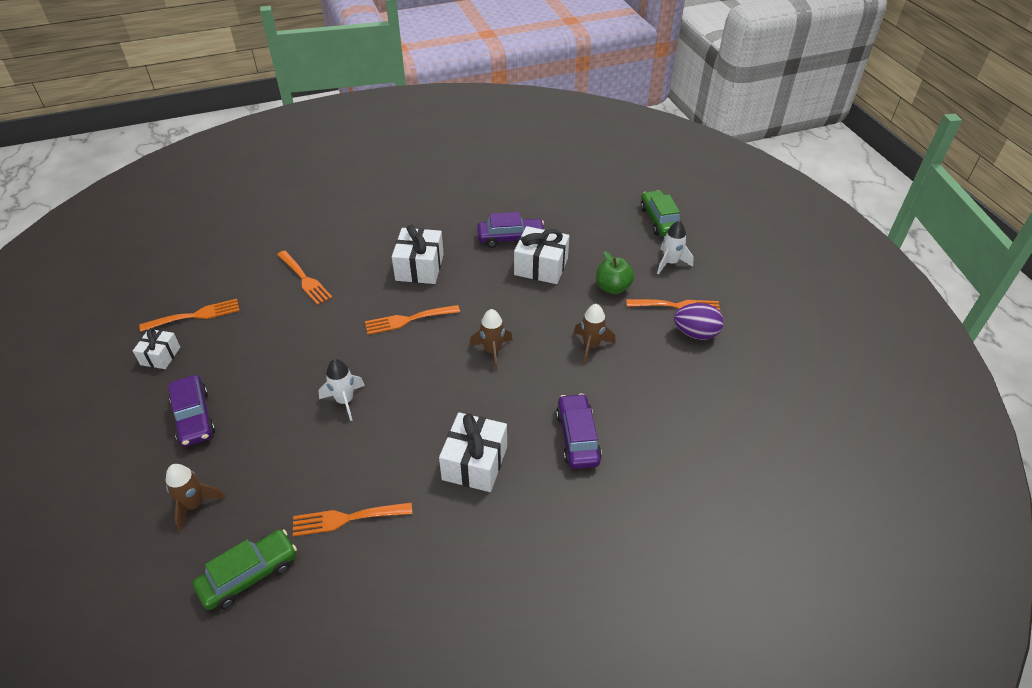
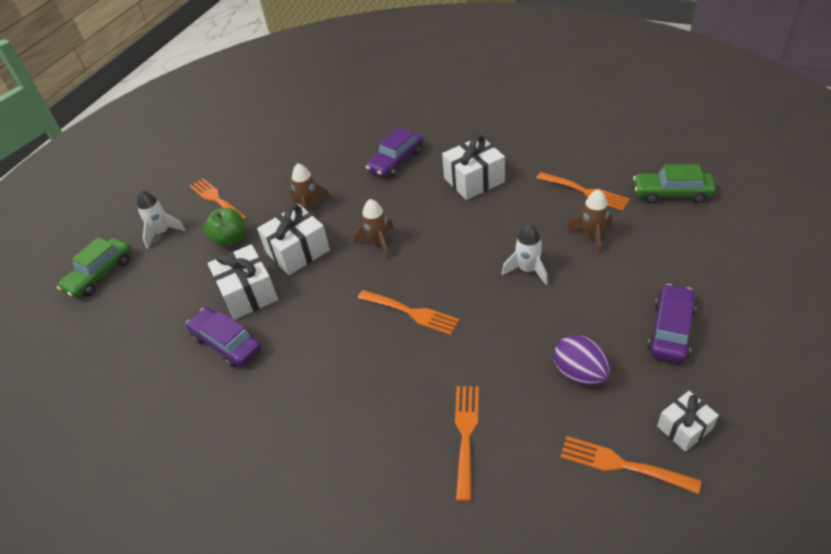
camera: 130 degrees left, 0 degrees up
(195, 504) = (696, 255): brown rocket -> brown rocket (592, 236)
(419, 267) = (342, 367): white gift -> white gift (297, 251)
(695, 333) = (238, 176): purple egg -> purple egg (579, 373)

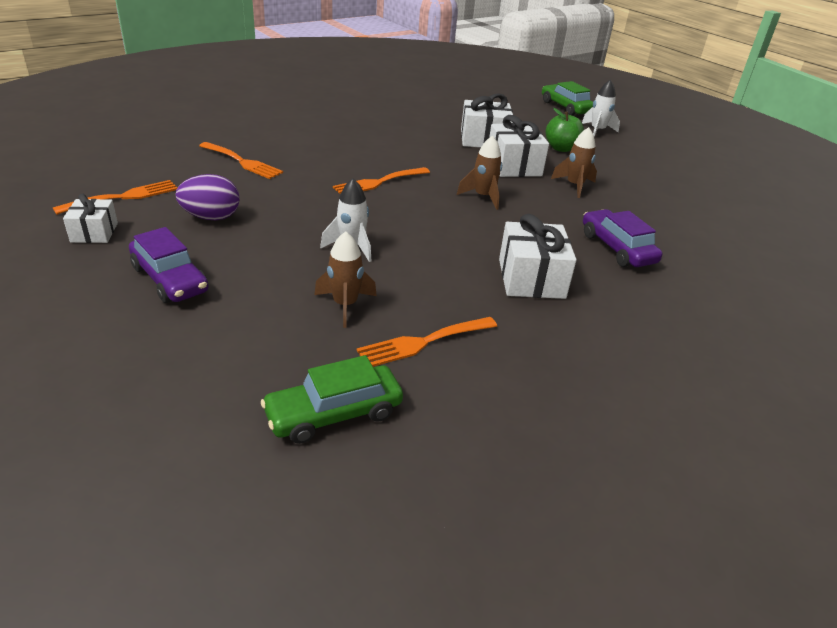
camera: 110 degrees right, 10 degrees down
(216, 199) = (627, 156): orange fork -> none
(226, 343) = (440, 124): purple car -> none
(671, 193) = (334, 413): green car -> green car turned 150 degrees counterclockwise

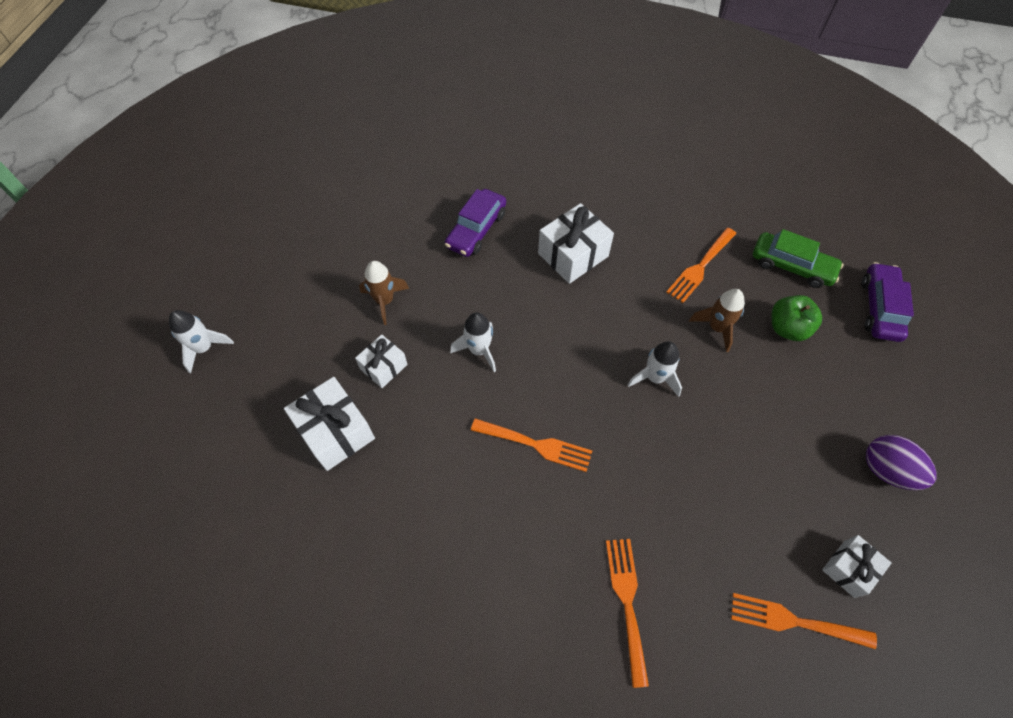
camera: 125 degrees left, 25 degrees up
(170, 279) = (817, 447): purple car -> purple car (880, 308)
(211, 217) = (733, 511): purple egg -> purple egg (887, 470)
(423, 342) = (700, 267): orange fork -> orange fork turned 105 degrees clockwise
(483, 197) = (479, 350): brown rocket -> white rocket
(514, 166) = (384, 367): white gift -> white gift, size x0.61
(561, 148) = (295, 353): green apple -> green apple (787, 328)
(565, 107) = (136, 416): green car -> none

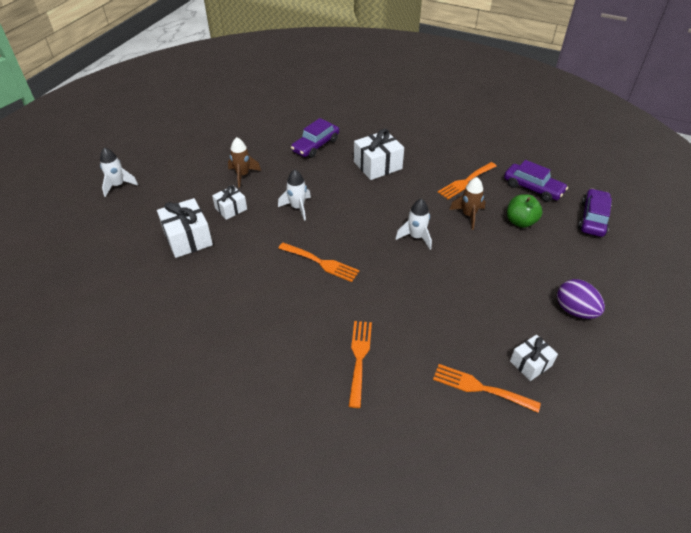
camera: 10 degrees right, 15 degrees down
(791, 266) = (533, 188): green car -> purple car

